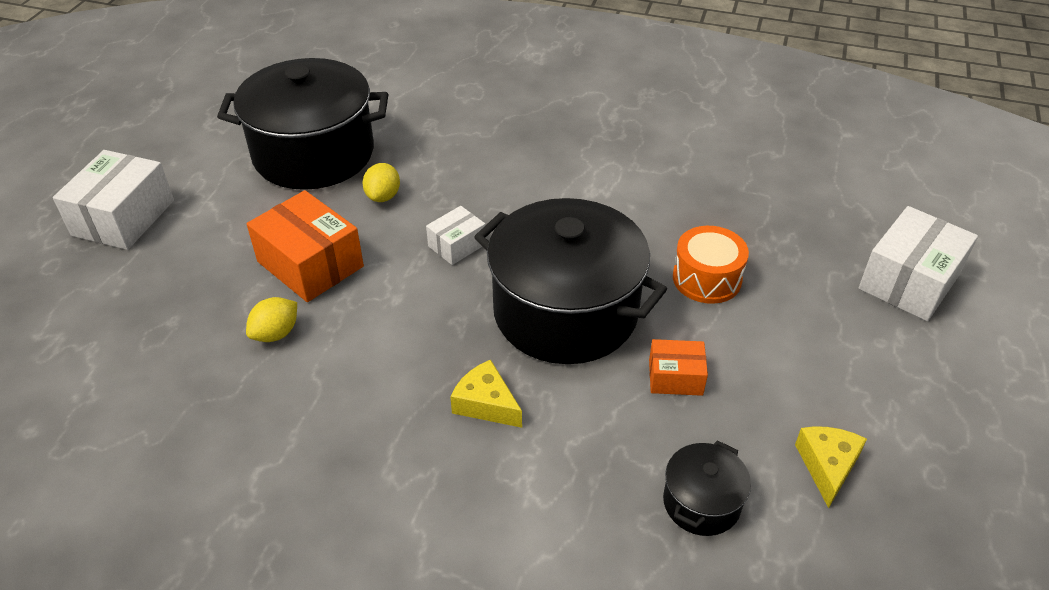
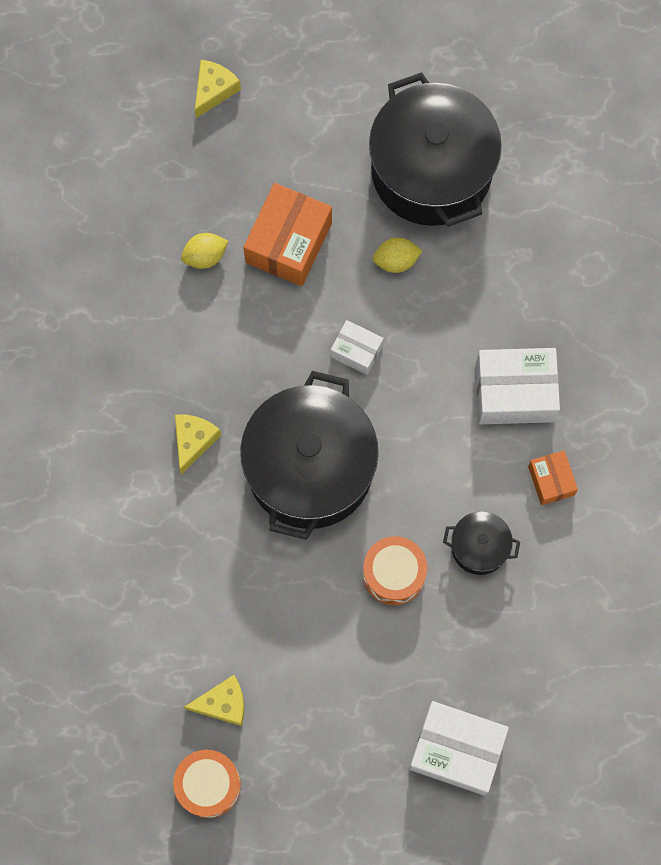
camera: 70 degrees right, 30 degrees up
(101, 277) = (214, 90): none -> yellow cheese
(123, 218) = (285, 62): white box -> white box (514, 392)
(276, 333) = (205, 256): yellow lemon -> yellow lemon turned 45 degrees counterclockwise
(675, 377) = (270, 574): orange box -> orange box (551, 480)
(701, 502) = (159, 619): black pot -> black pot (479, 547)
(935, 511) = (208, 785): none -> orange drum

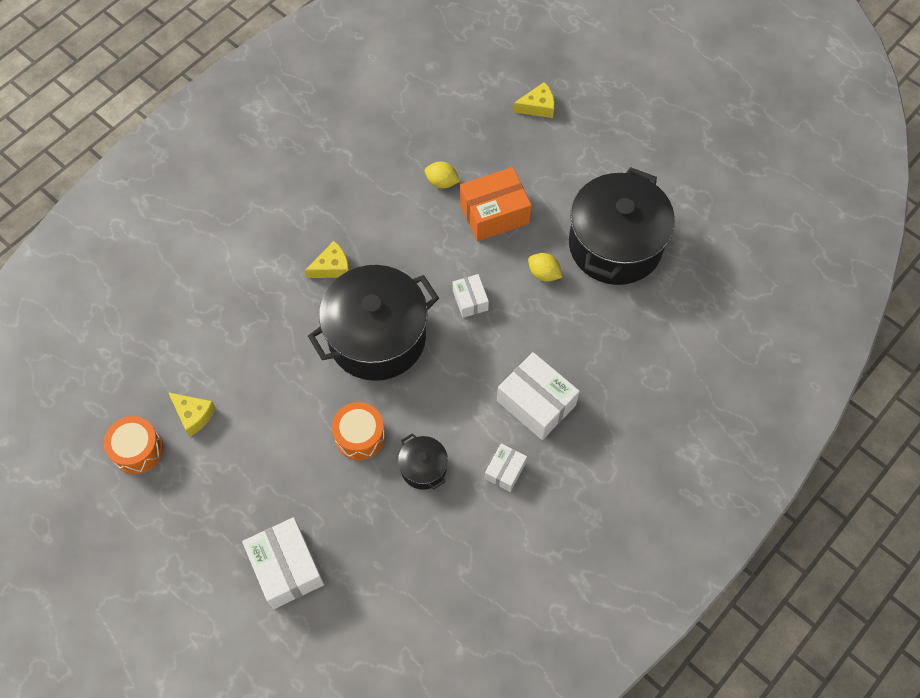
camera: 45 degrees right, 10 degrees down
(551, 480) = (505, 471): orange box -> white box

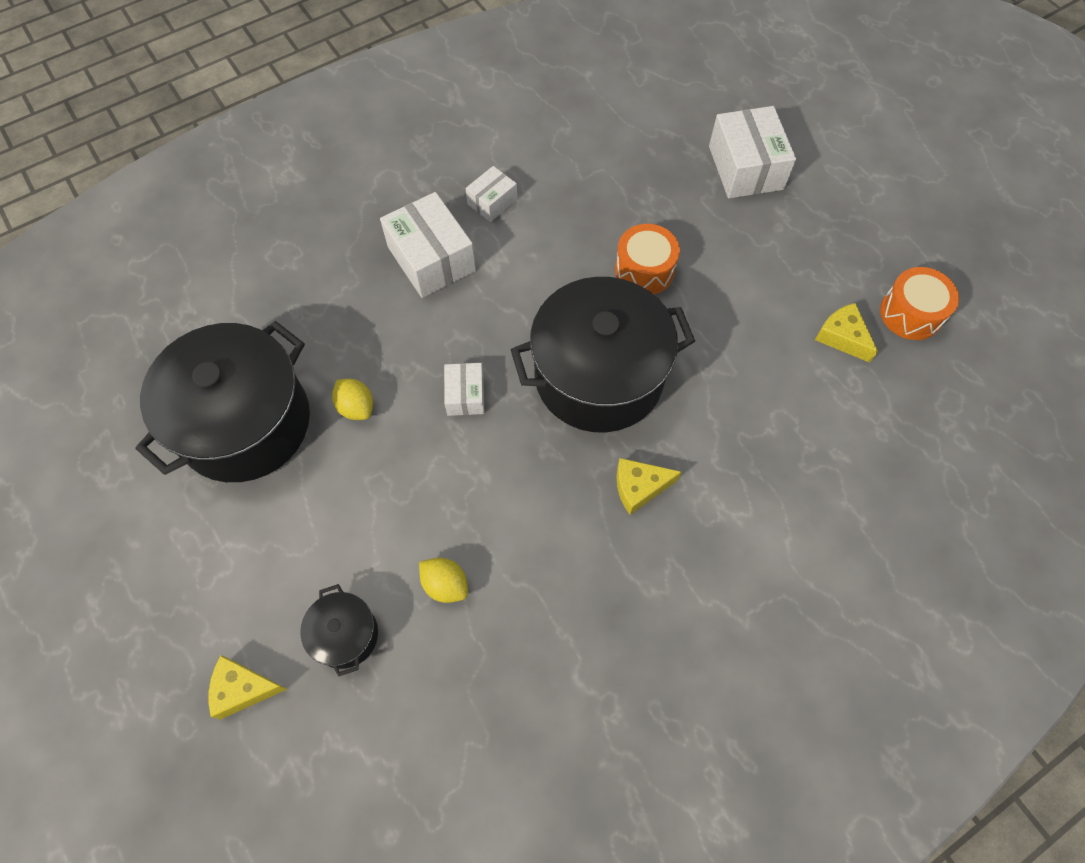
camera: 165 degrees left, 0 degrees up
(423, 468) = (580, 223): black pot -> black pot (345, 635)
(494, 213) = (387, 512): orange box -> none

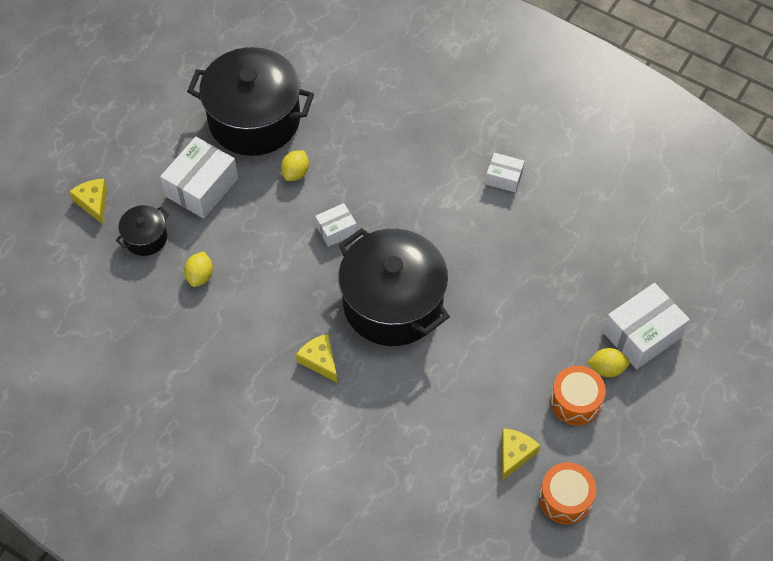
camera: 65 degrees right, 5 degrees down
(431, 259) = (433, 163): white box -> white box (202, 187)
(644, 270) = (500, 299): orange drum -> orange drum (575, 401)
(772, 213) = (606, 368): none -> yellow lemon

